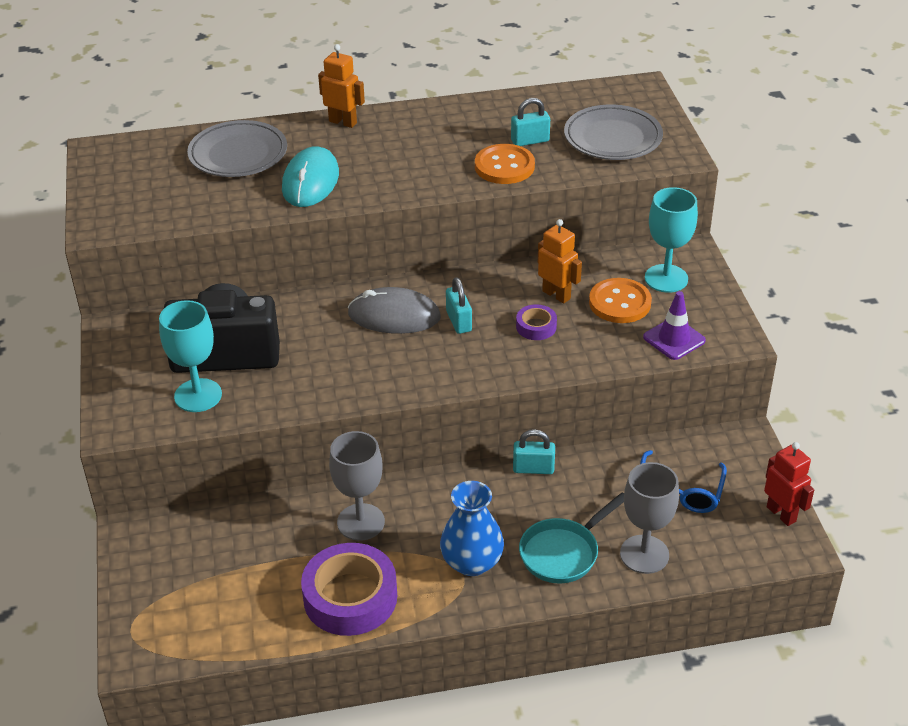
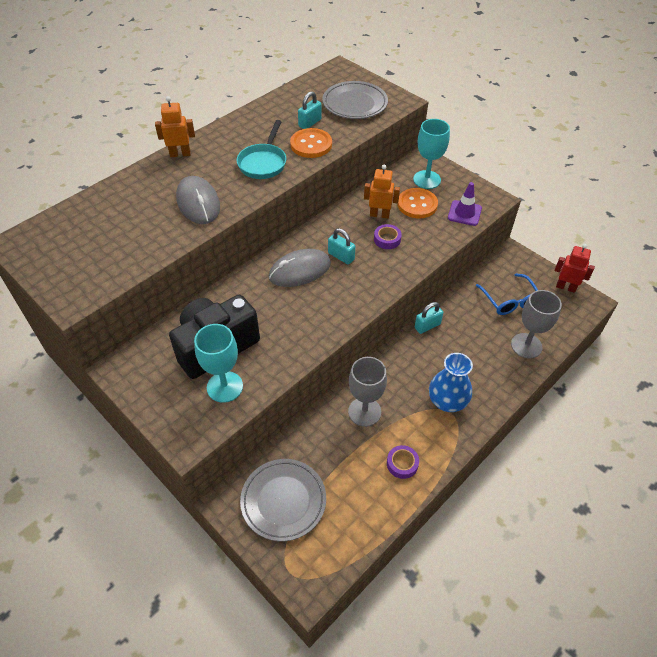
camera: 35 degrees left, 10 degrees up
(238, 154) = (128, 204): grey plate -> grey plate (283, 501)
(310, 181) = (198, 203): turquoise mouse -> grey mouse
(350, 597) = (402, 464): purple tape -> purple tape, size x0.48
(563, 552) = (487, 367): turquoise pan -> turquoise pan (263, 163)

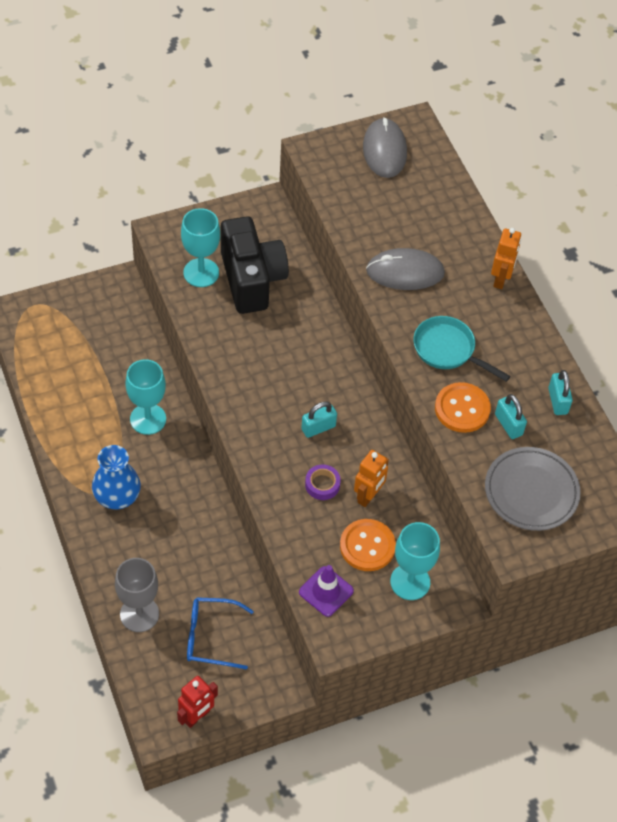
camera: 110 degrees right, 5 degrees up
(283, 501) = (97, 322): grey plate -> none
(300, 270) = (316, 381): grey mouse -> grey mouse (384, 150)
(364, 412) = (148, 419): grey goblet -> turquoise goblet
(402, 464) = (75, 424): purple tape -> none
(427, 326) = (221, 528): turquoise padlock -> turquoise padlock (557, 401)

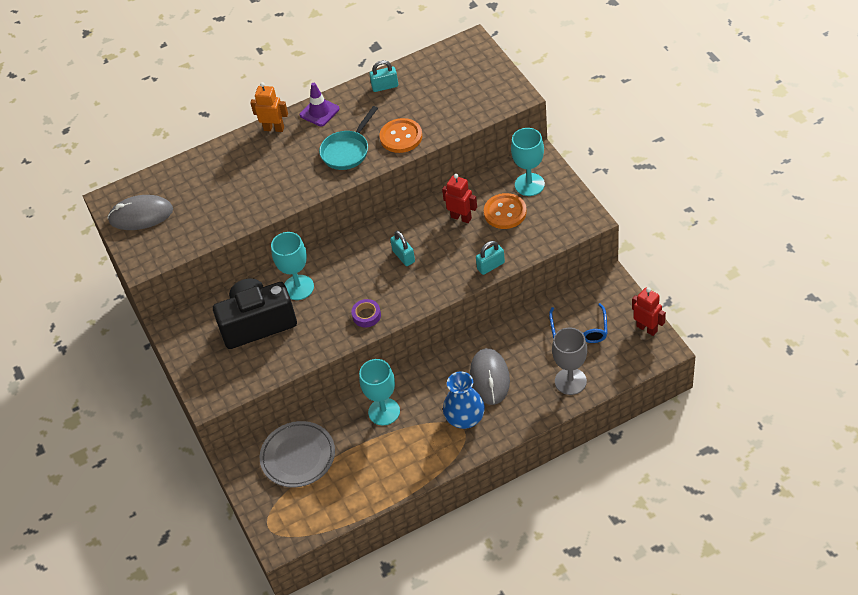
camera: 85 degrees left, 5 degrees down
(201, 273) = (253, 361): turquoise goblet -> turquoise goblet (298, 287)
(322, 485) = (456, 246): purple tape -> purple tape (366, 315)
(326, 591) = (549, 231): purple traffic cone -> purple traffic cone (319, 112)
(368, 496) = (461, 217): orange robot -> red robot
(405, 272) = (273, 185): grey mouse -> grey mouse (489, 378)
(508, 424) = (410, 110): turquoise padlock -> turquoise padlock (490, 266)
(531, 492) = (466, 93): grey plate -> grey plate (298, 456)

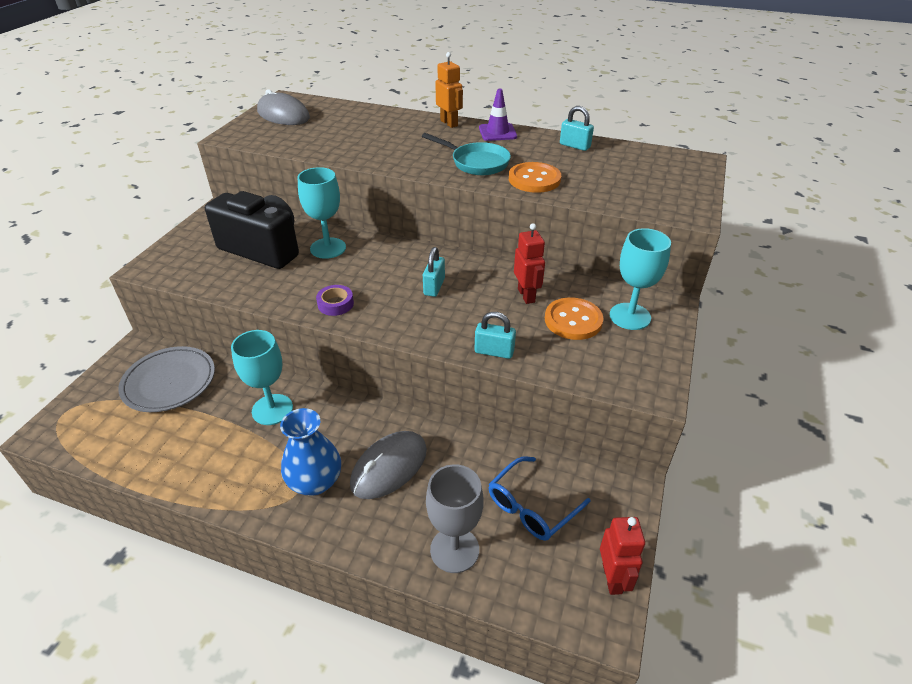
camera: 40 degrees right, 10 degrees down
(347, 151) = (476, 163): turquoise pan -> turquoise pan turned 135 degrees counterclockwise

